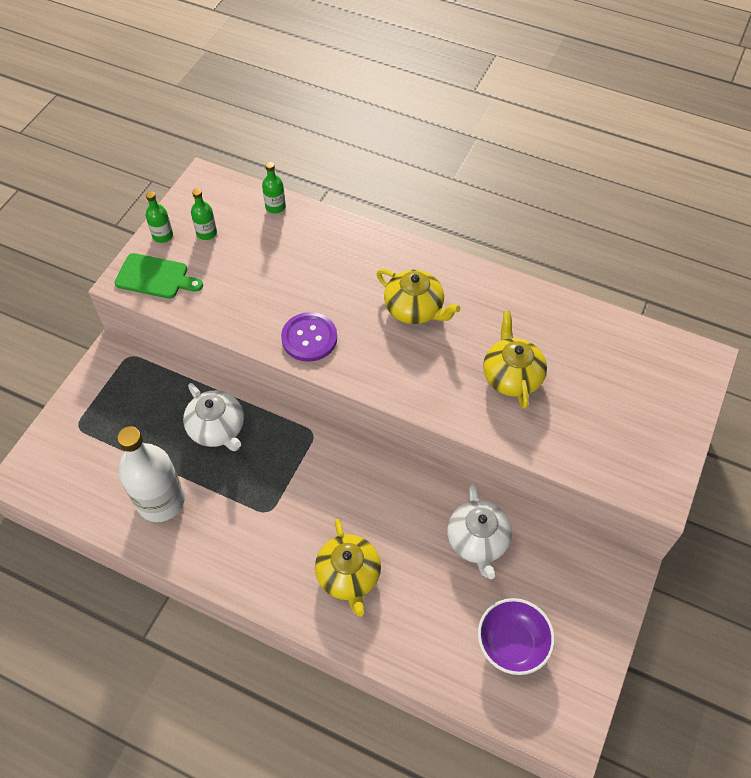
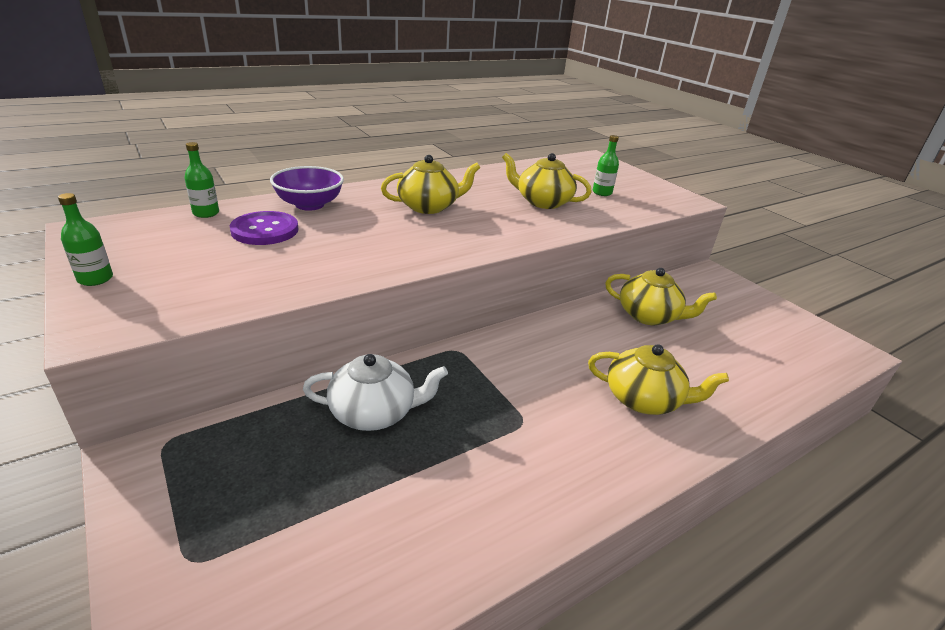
camera: 60 degrees left, 25 degrees down
(155, 277) = (140, 306): green cutting board -> none
(161, 501) = (423, 515): white bottle -> none
(206, 233) = (155, 254): green bottle -> green bottle (602, 193)
(309, 338) = (388, 255): purple button -> purple button (265, 230)
(477, 541) = (649, 316): white teapot -> yellow teapot
(512, 644) = (759, 341): purple bowl -> purple bowl (309, 205)

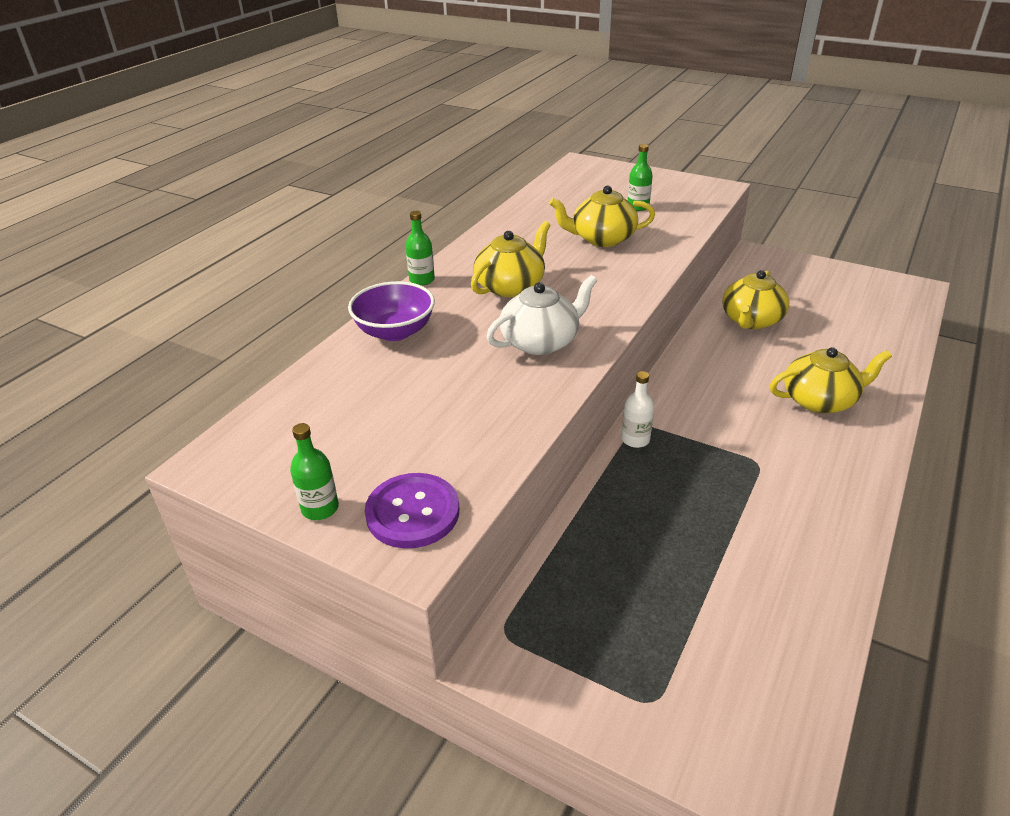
camera: 25 degrees left, 5 degrees up
(206, 213) = (305, 387): green bottle -> green bottle (422, 280)
(265, 230) = (397, 380): purple button -> purple button (412, 512)
(374, 412) = (640, 514): white teapot -> white teapot (541, 341)
(440, 358) = (635, 439): none -> white bottle
(649, 316) = (751, 320): yellow teapot -> yellow teapot turned 120 degrees clockwise

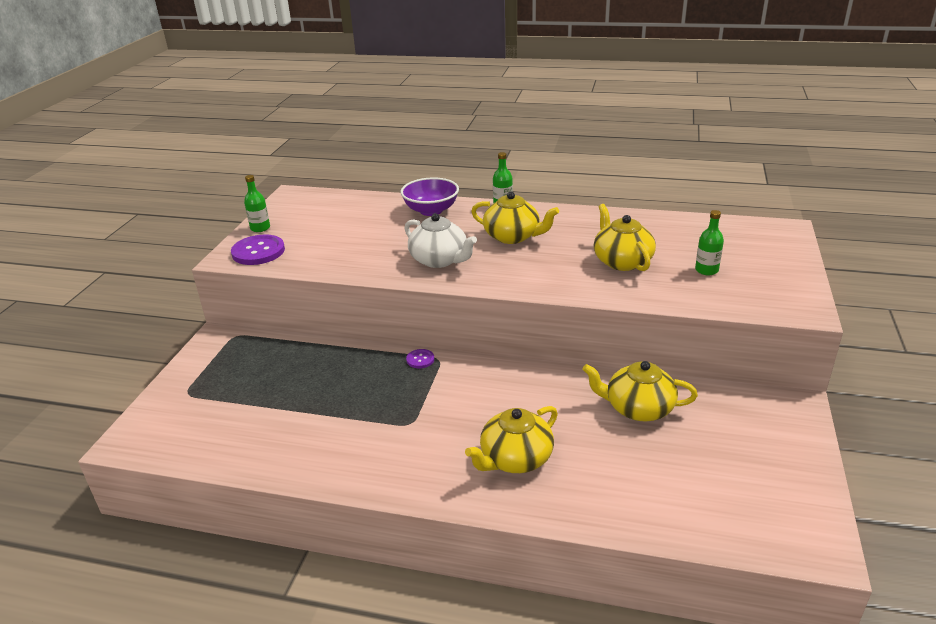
camera: 75 degrees right, 5 degrees down
(635, 439) = (420, 359): white bottle -> purple button
(820, 400) = (515, 458): yellow teapot -> yellow teapot turned 75 degrees clockwise

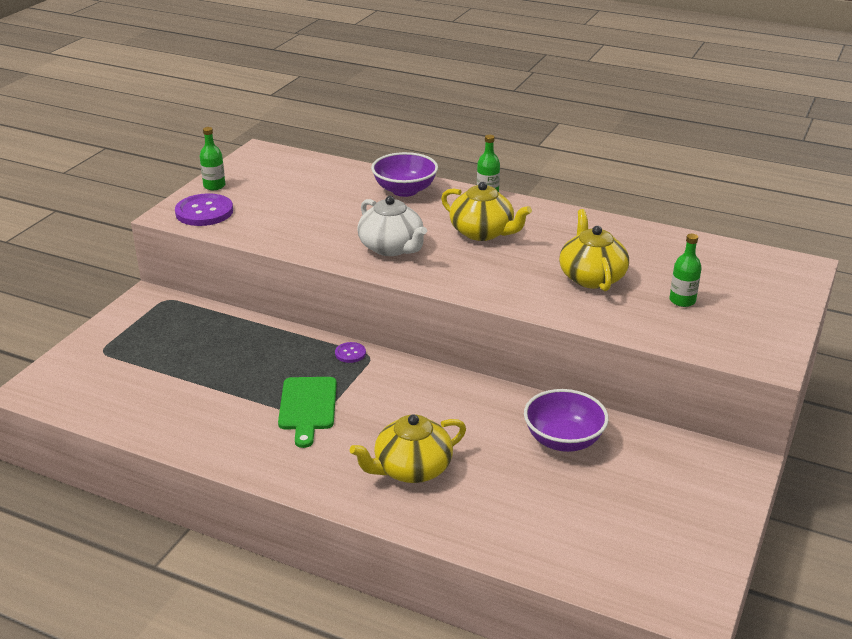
camera: 10 degrees right, 0 degrees up
(398, 415) = (307, 407): none -> green cutting board
(638, 408) = (563, 440): yellow teapot -> purple bowl

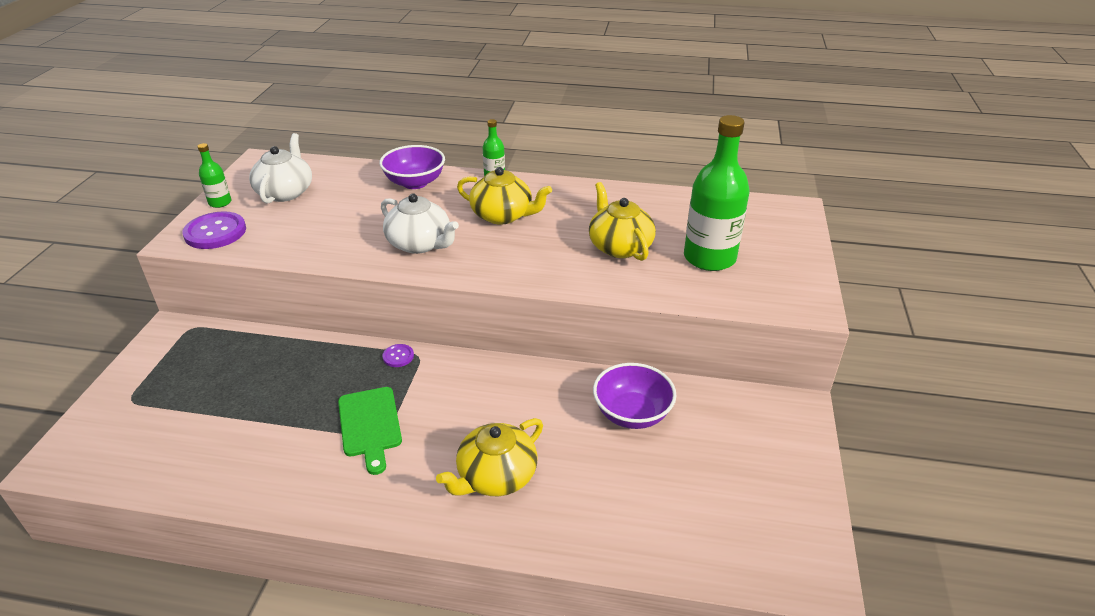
camera: 15 degrees left, 5 degrees up
(277, 184) = (285, 192): none -> white teapot
(682, 300) = (709, 258): green bottle -> green bottle, size x2.11

